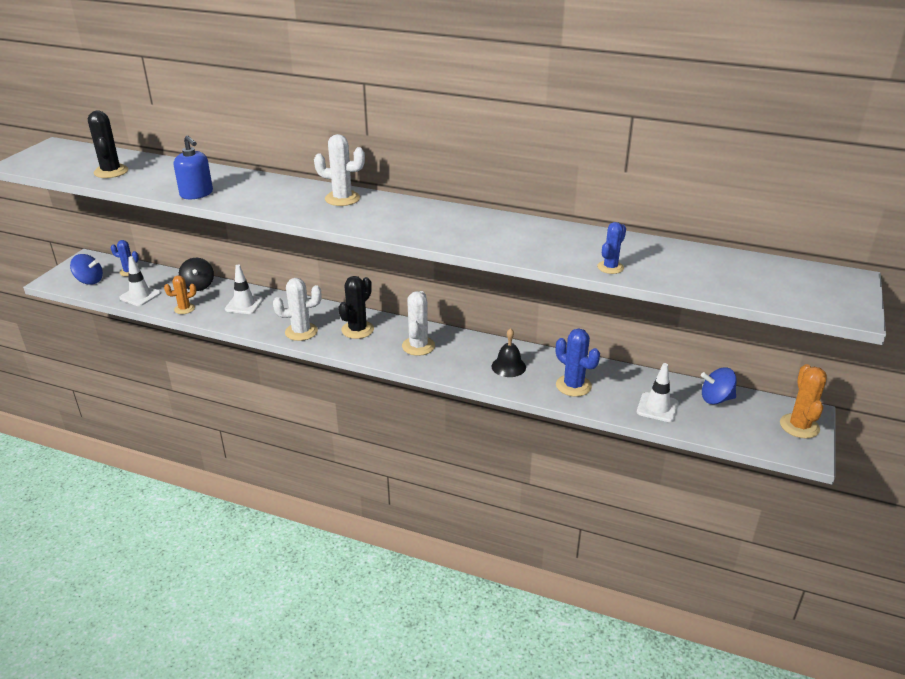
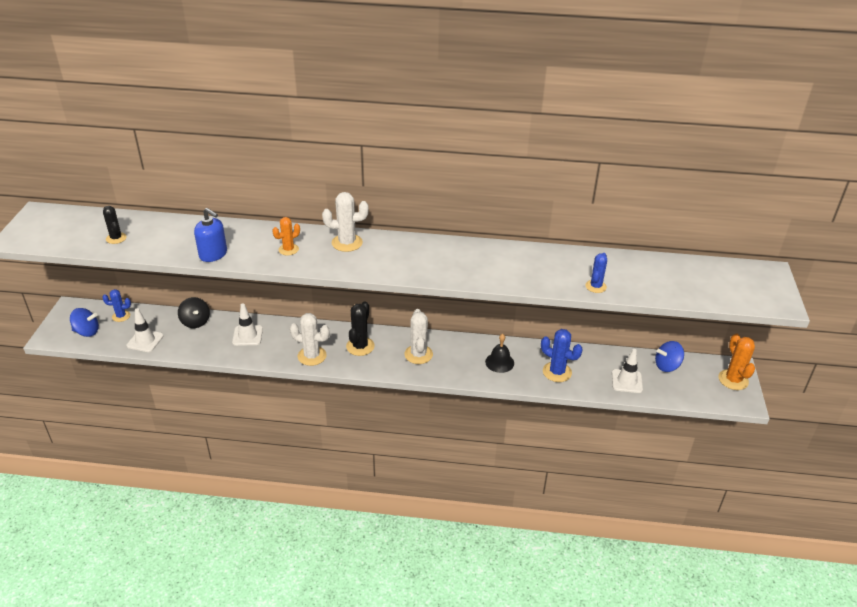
camera: 15 degrees left, 5 degrees up
(111, 172) = (116, 238): black cactus -> black cactus, size x0.64
(184, 309) = (194, 348): orange cactus -> orange cactus (288, 249)
(301, 332) = (312, 356): white cactus -> white cactus turned 45 degrees clockwise

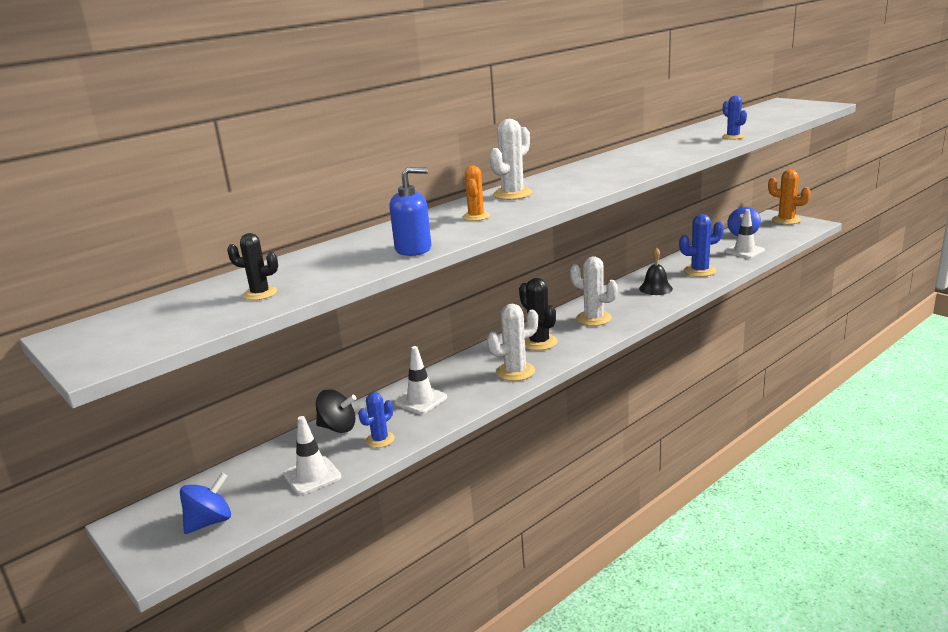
camera: 45 degrees left, 15 degrees down
(121, 316) = (228, 482): blue cactus -> blue cactus (380, 440)

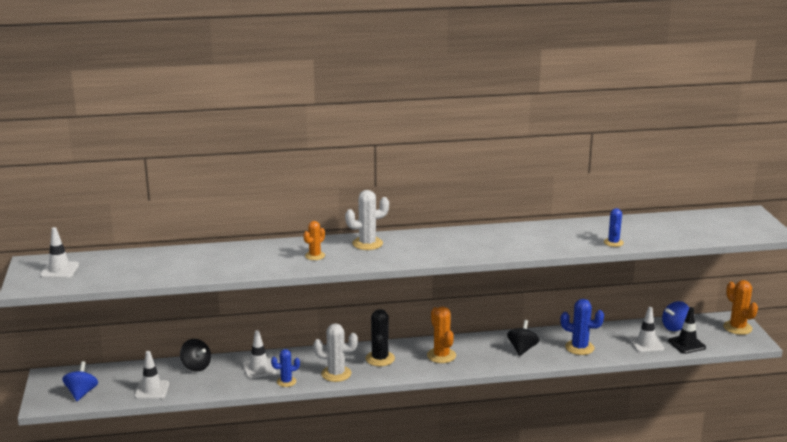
camera: 30 degrees right, 0 degrees up
(135, 327) = (59, 270): none -> white traffic cone
(210, 522) = (81, 393): blue spinning top -> blue spinning top turned 75 degrees counterclockwise
(260, 294) = (133, 271): black cactus -> none
(380, 440) = (208, 384): blue cactus -> blue cactus (286, 382)
(413, 249) = (243, 269): blue soap dispenser -> none
(594, 318) = (441, 356): white cactus -> orange cactus
(655, 288) = (522, 349): black bell -> black spinning top
(773, 241) = (686, 344): none -> black traffic cone

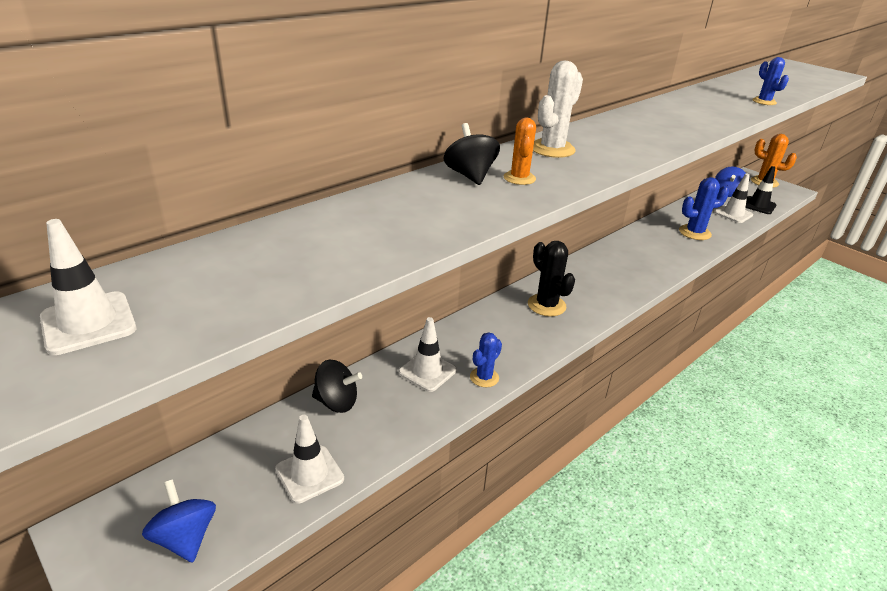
camera: 35 degrees left, 10 degrees up
(336, 374) = (527, 343): white cactus -> none
(441, 356) = (599, 280): orange cactus -> none
(522, 349) = (655, 249): black spinning top -> black spinning top (470, 176)

